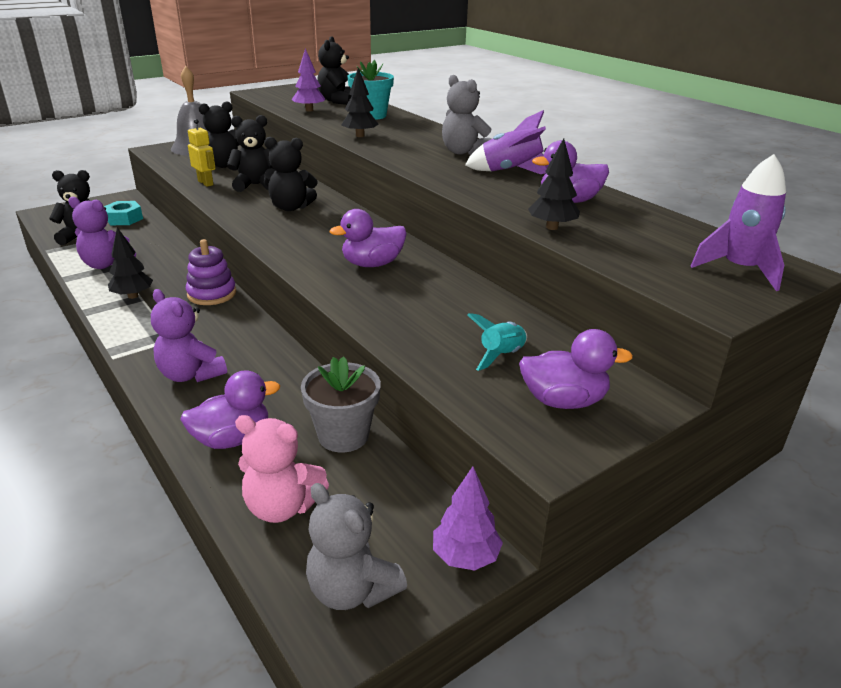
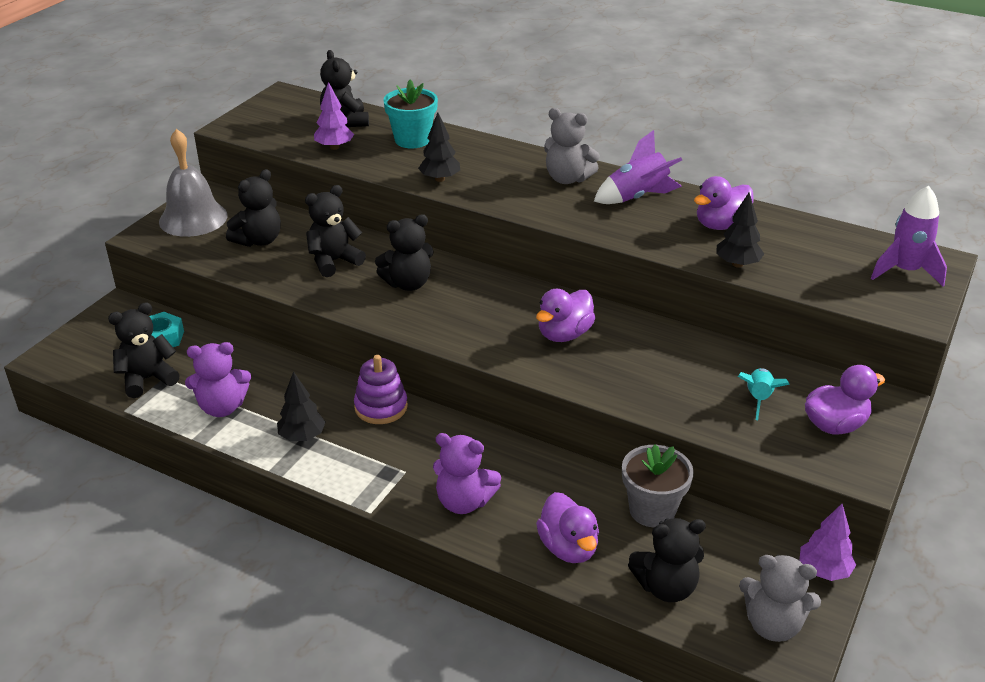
camera: 25 degrees left, 5 degrees up
(206, 183) = (274, 274): yellow robot -> none
(232, 439) = (568, 548): purple duck -> purple duck turned 120 degrees clockwise
(282, 506) = (666, 587): pink teddy bear -> black teddy bear

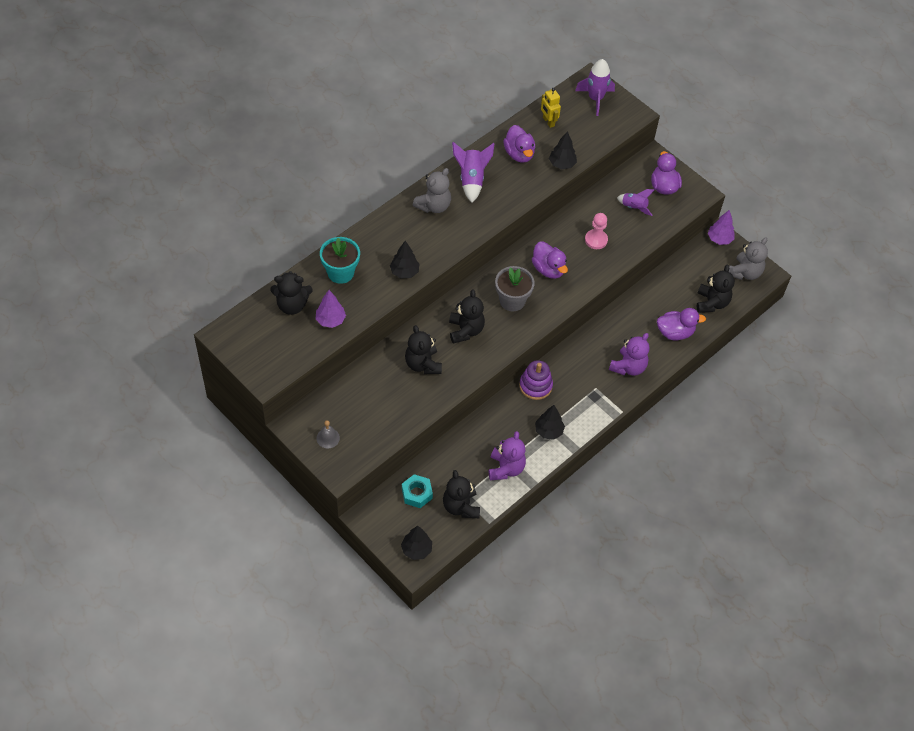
camera: 75 degrees left, 20 degrees up
(72, 356) = (416, 550): none -> black tree
(193, 218) = (328, 438): grey bell -> grey bell, size x0.45
(259, 240) = (377, 402): black teddy bear -> none
(652, 510) = (660, 289): grey flower pot -> grey flower pot (512, 300)
(656, 370) = (596, 240): none -> pink pawn
(758, 399) = (634, 207): turquoise rocket -> purple rocket
(809, 238) = (548, 122): none -> yellow robot

